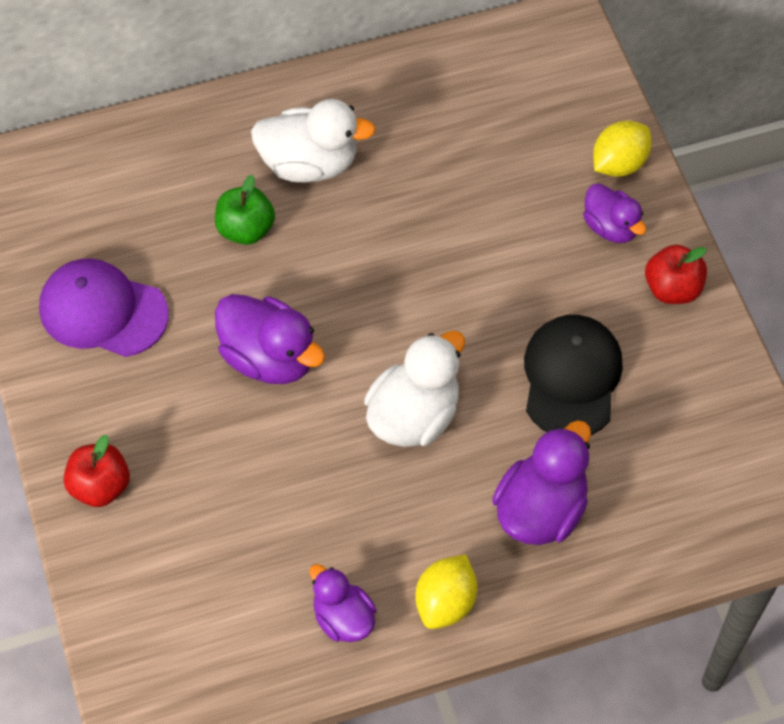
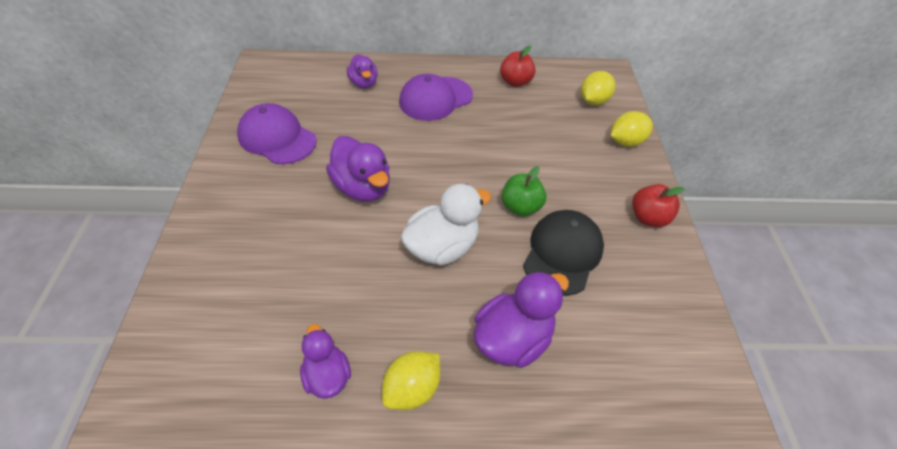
camera: 15 degrees right, 10 degrees down
(100, 486) = (212, 232): red apple -> red apple (515, 82)
(245, 229) = (383, 120): green apple -> green apple (520, 207)
(309, 164) = (435, 99): white duck -> purple cap
(554, 95) = (593, 101): none -> yellow lemon
(611, 227) = (613, 173): purple duck -> purple duck (364, 83)

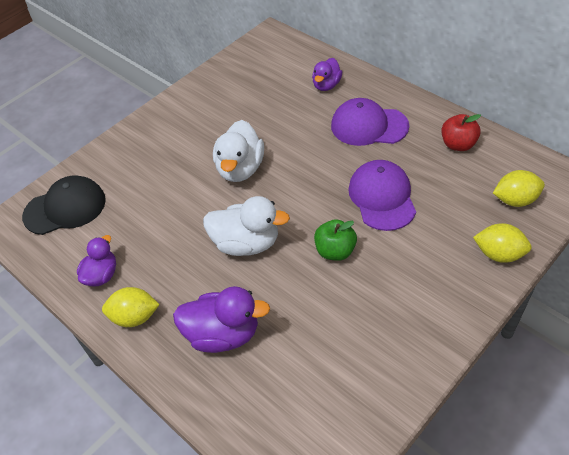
camera: 50 degrees right, 0 degrees up
(277, 138) = (223, 101): purple cap -> purple cap (382, 197)
(362, 188) = (240, 169): purple duck -> white duck
(562, 253) = (325, 305): black cap -> black cap (65, 208)
(648, 218) = (433, 327): red apple -> none

